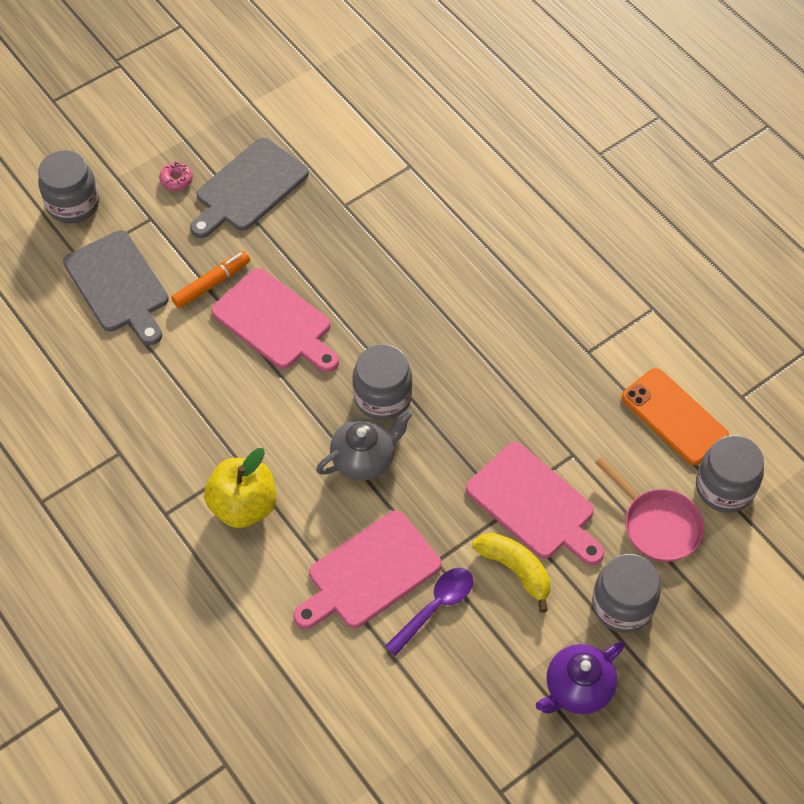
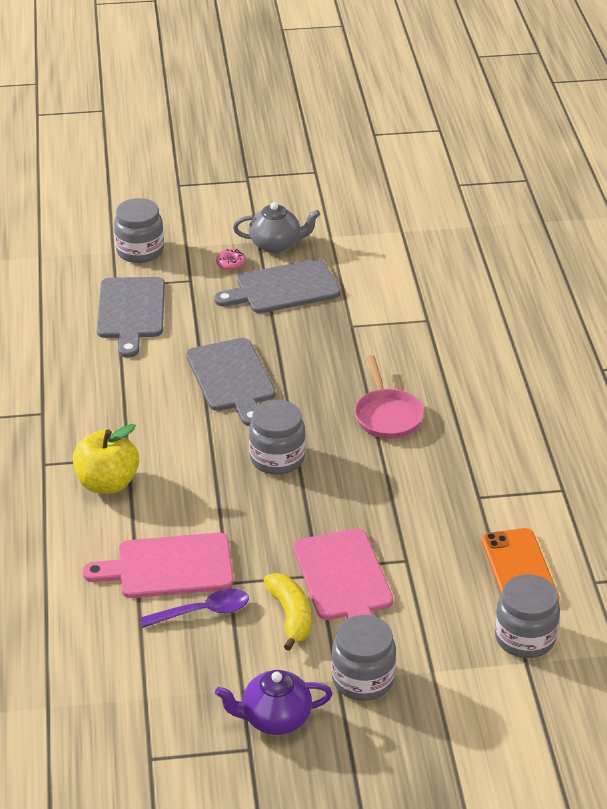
camera: 30 degrees right, 20 degrees down
(212, 284) = (203, 336): orange marker -> none
(275, 322) = (231, 378): pink cutting board -> grey cutting board
(364, 458) = (228, 492): grey teapot -> grey teapot (276, 244)
(657, 525) = (441, 638): pink pan -> pink pan (387, 415)

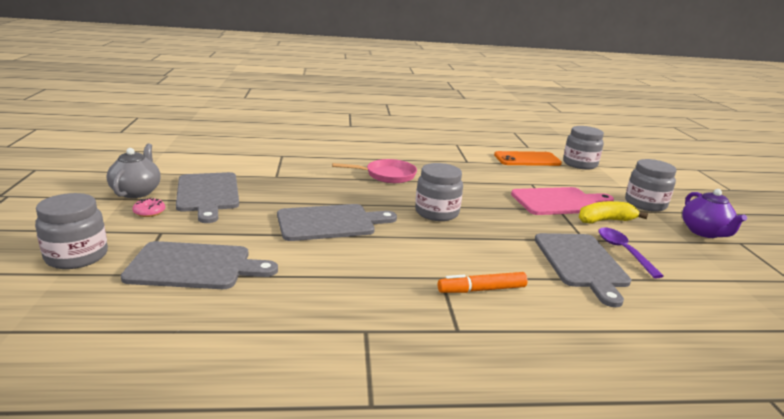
camera: 90 degrees left, 15 degrees down
(107, 483) = (481, 290): yellow apple -> orange marker
(169, 567) = (581, 263): pink cutting board -> grey cutting board

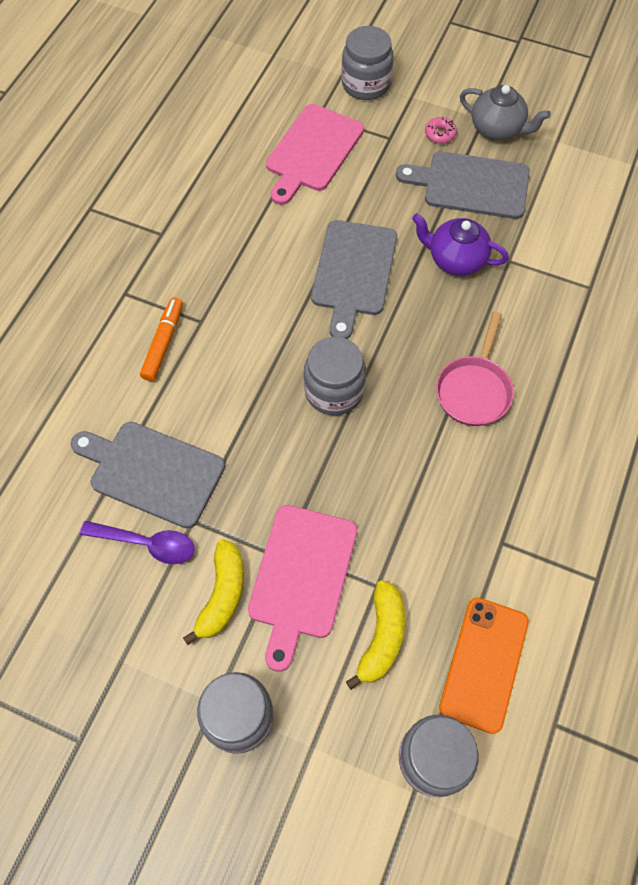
camera: 120 degrees right, 40 degrees up
(194, 266) = (312, 151): grey cutting board -> pink cutting board
(553, 179) = (381, 637): none -> yellow banana
(705, 232) = (125, 717): purple teapot -> purple teapot (455, 259)

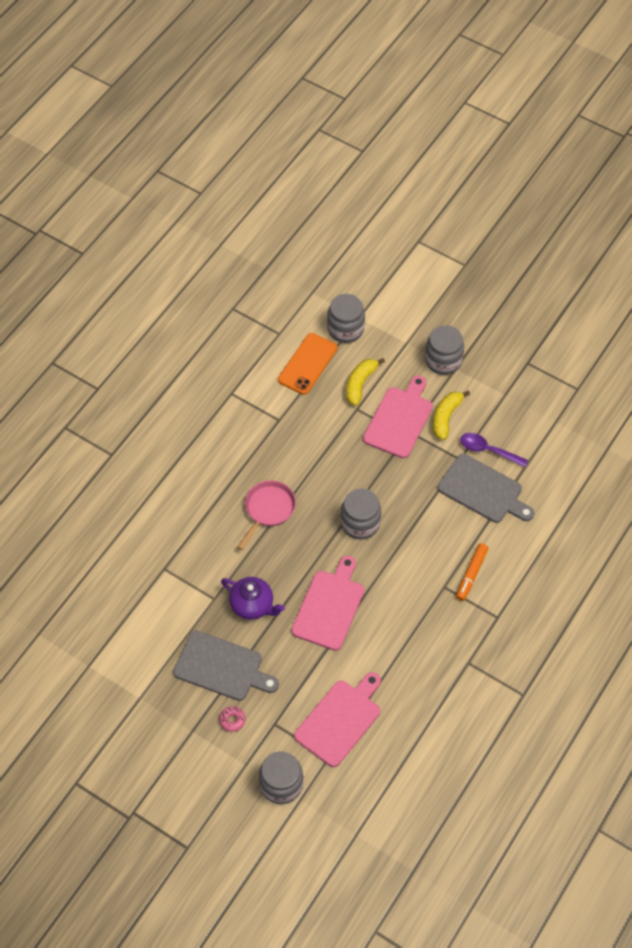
camera: 170 degrees left, 5 degrees down
(353, 272) = (329, 607): grey cutting board -> pink cutting board
(497, 129) = (183, 717): grey teapot -> none

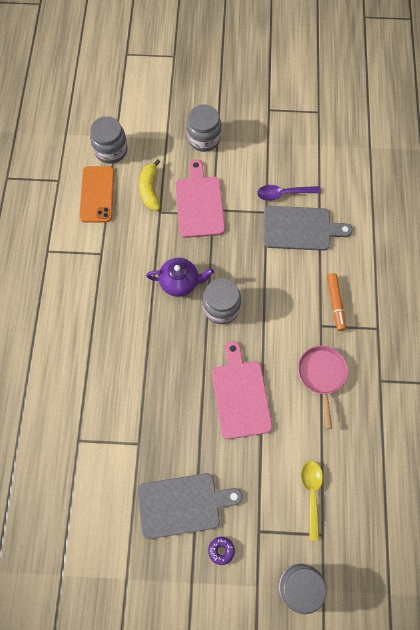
camera: 30 degrees left, 10 degrees up
(232, 720) = (221, 550): pink donut -> purple donut
(253, 605) = (175, 431): purple teapot -> purple teapot (180, 282)
(268, 509) = (138, 337): pink pan -> pink pan (321, 375)
(340, 720) = (311, 494): pink cutting board -> yellow spoon
(446, 417) = (234, 183): yellow banana -> none

